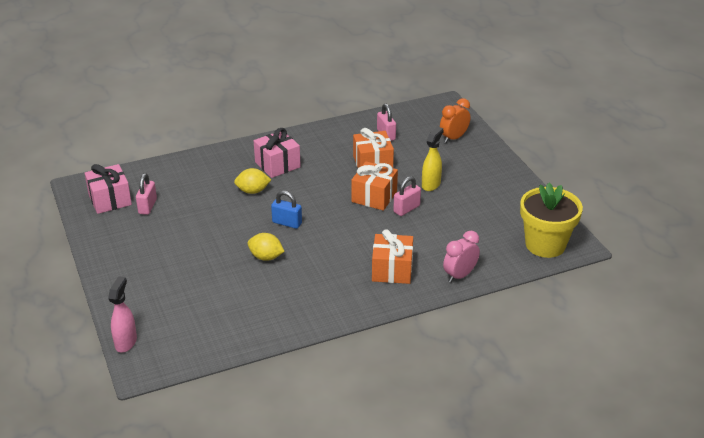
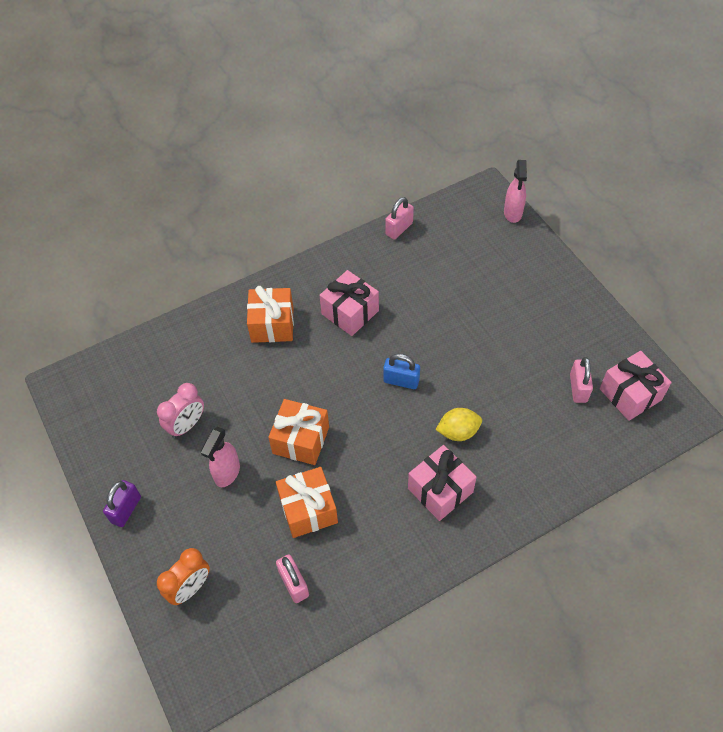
camera: 175 degrees right, 20 degrees up
(266, 257) = (412, 326): yellow lemon -> none
(319, 272) = (350, 312): none -> pink gift
(406, 209) = (258, 422): pink padlock -> pink padlock (399, 229)
(431, 184) = (227, 473): yellow spray bottle -> pink spray bottle
(460, 275) = (199, 326): pink clock -> pink clock (187, 425)
(504, 173) = (126, 509): none -> purple padlock
(545, 245) = (97, 382): yellow flower pot -> none

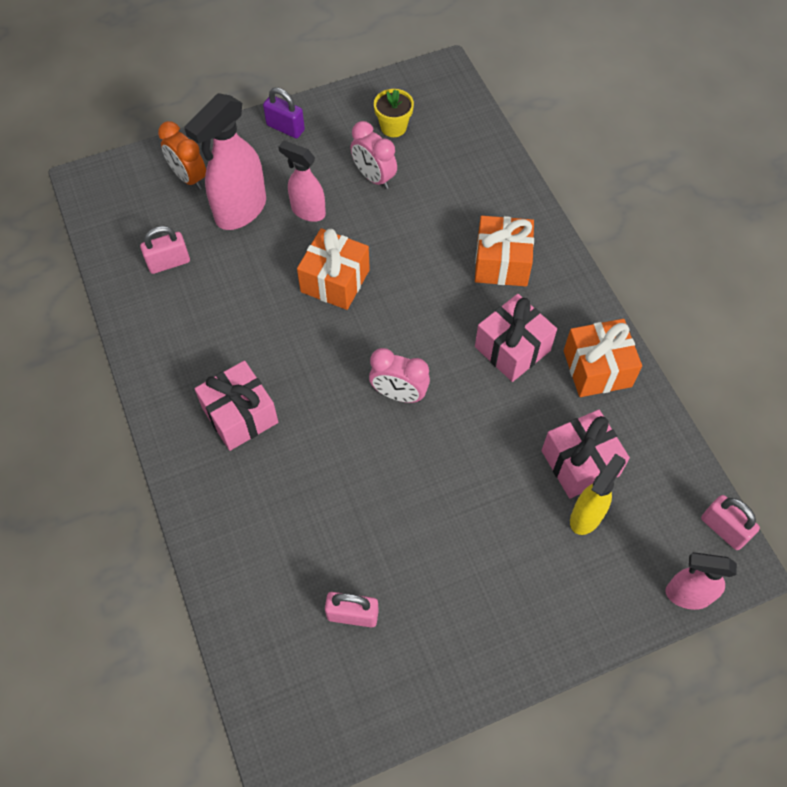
camera: 95 degrees right, 5 degrees up
(127, 417) = (393, 127): none -> yellow flower pot
(229, 531) = (240, 211): none -> pink spray bottle
(308, 509) = (248, 281): orange gift -> orange gift (597, 368)
(399, 229) = (657, 426): pink padlock -> pink padlock (723, 529)
(401, 381) = (399, 394): blue padlock -> pink clock
(458, 432) = (314, 448): yellow lemon -> none
(473, 263) = (586, 516): none -> yellow spray bottle
(630, 394) = (331, 687): pink gift -> pink gift (580, 463)

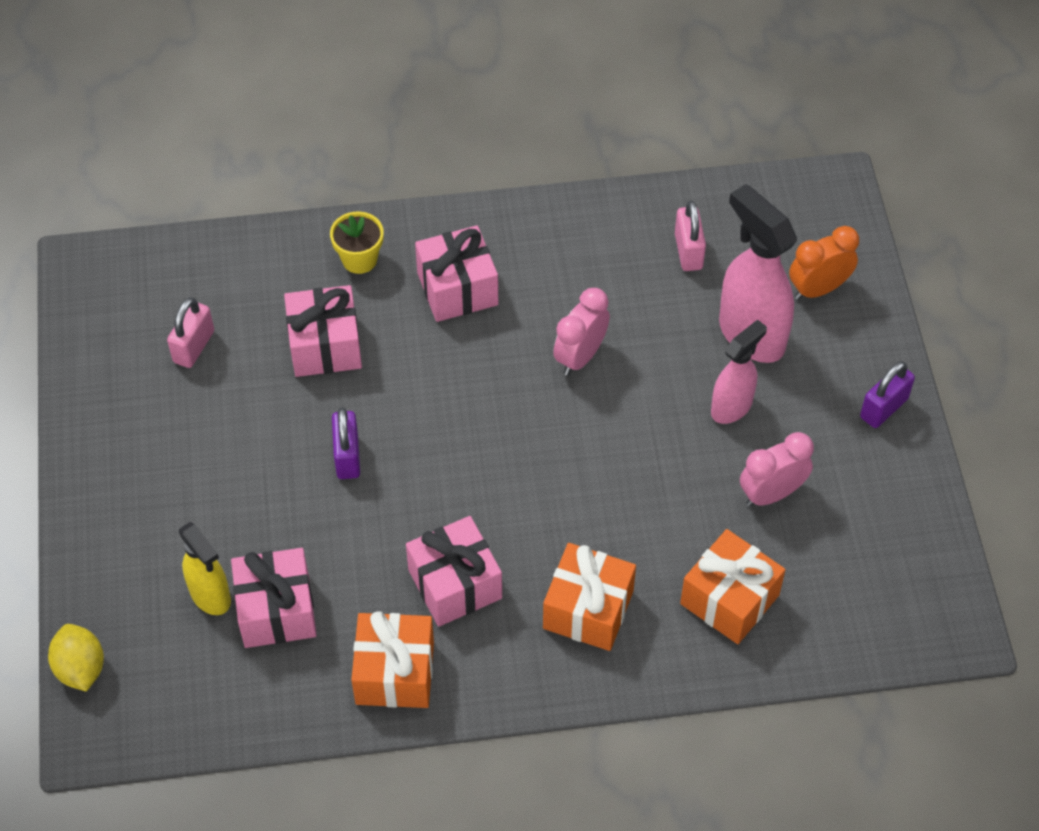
camera: 105 degrees right, 5 degrees down
(323, 502) = (325, 346): none -> pink gift
(335, 281) = (613, 414): orange gift -> orange gift (729, 599)
(393, 127) = (858, 538): yellow flower pot -> yellow flower pot (359, 259)
(399, 394) = (432, 446): pink clock -> pink clock (580, 356)
(427, 453) = (347, 456): none -> purple padlock
(687, 595) = (80, 668): pink spray bottle -> yellow lemon
(723, 529) = (137, 738): pink padlock -> none

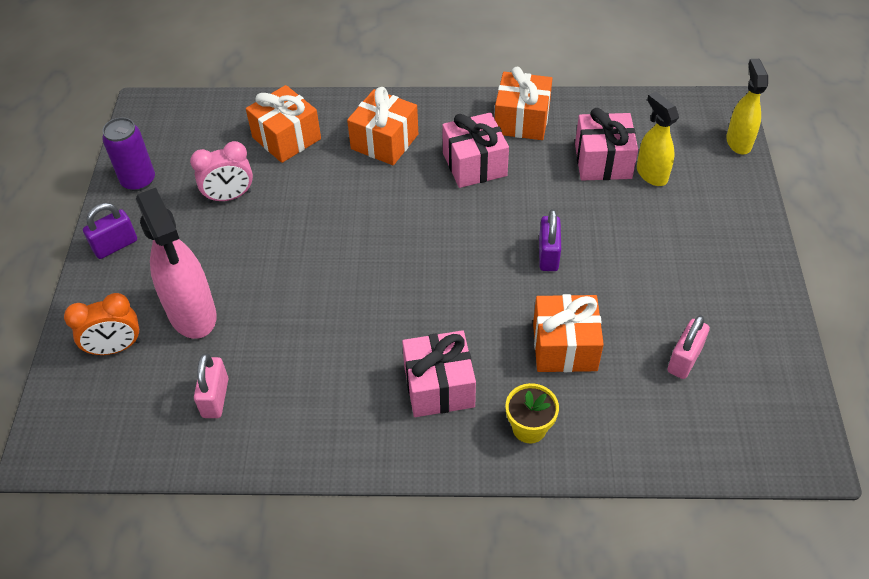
camera: 170 degrees left, 5 degrees down
(80, 668) = (738, 142): yellow lemon -> yellow spray bottle
(325, 346) = (564, 347): pink gift -> orange gift
(580, 356) = (343, 312): pink clock -> none
(732, 407) = (233, 259): pink spray bottle -> none
(903, 504) = (138, 181): none -> purple can

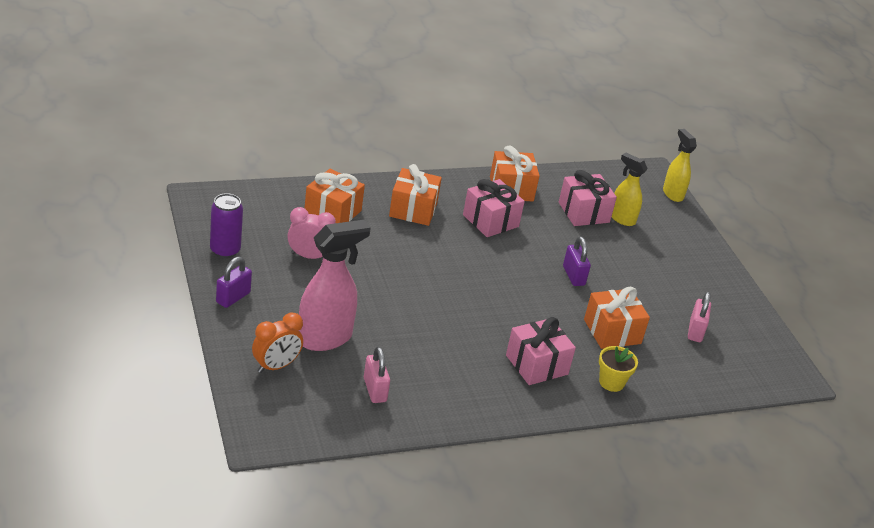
camera: 25 degrees left, 15 degrees down
(192, 314) = (325, 338): pink spray bottle -> pink spray bottle turned 75 degrees counterclockwise
(229, 197) = (309, 256): pink clock -> pink clock turned 135 degrees counterclockwise

